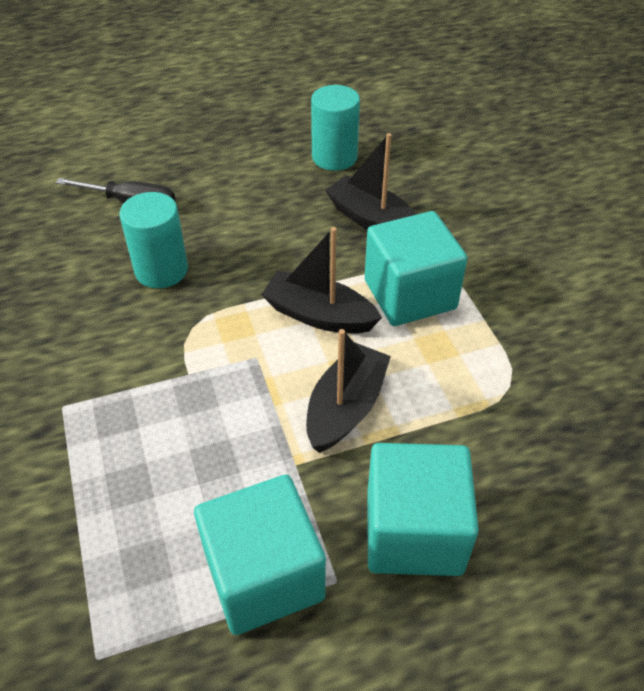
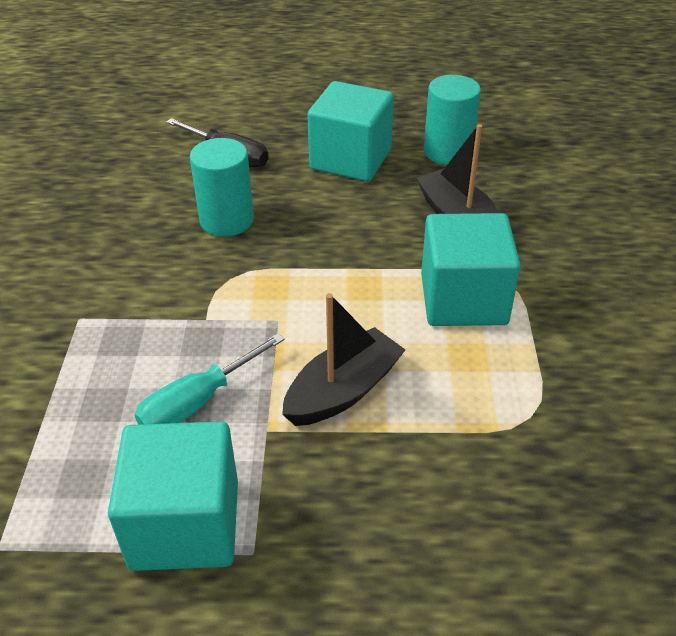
camera: 20 degrees right, 5 degrees down
(220, 456) = (198, 401): none -> turquoise screwdriver
(319, 315) = (359, 297): black boat -> none
(414, 532) = (354, 531): turquoise cube -> turquoise cube (350, 159)

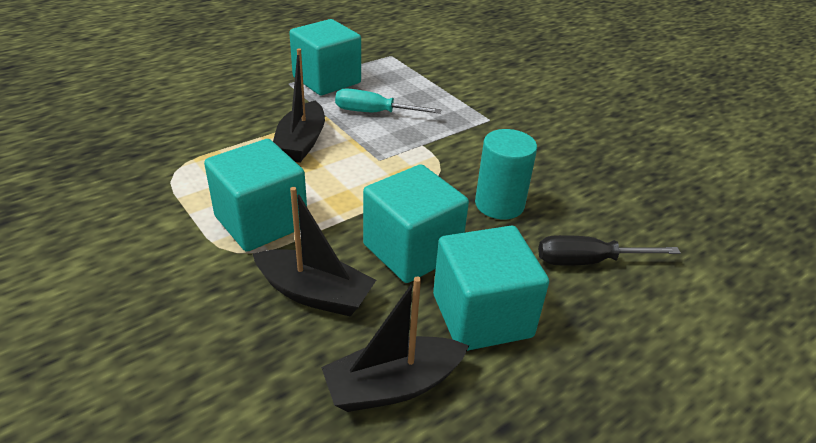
camera: 140 degrees right, 5 degrees down
(198, 401) = (374, 113): turquoise screwdriver -> turquoise screwdriver turned 90 degrees counterclockwise
(350, 217) = (412, 250): none -> turquoise cube
(448, 152) = (393, 385): turquoise cylinder -> black boat

